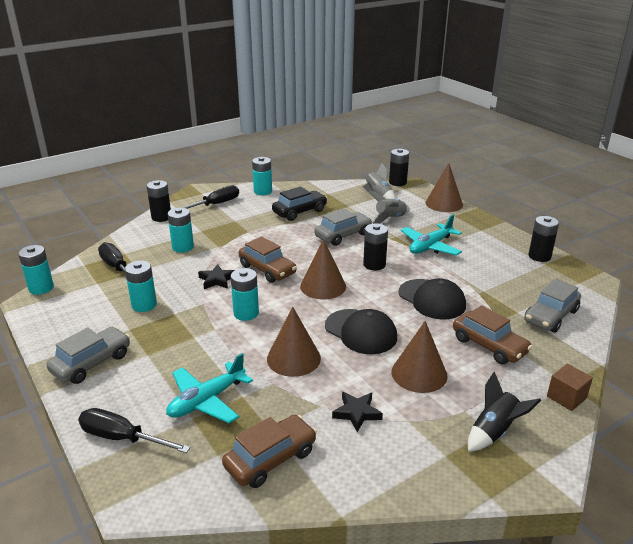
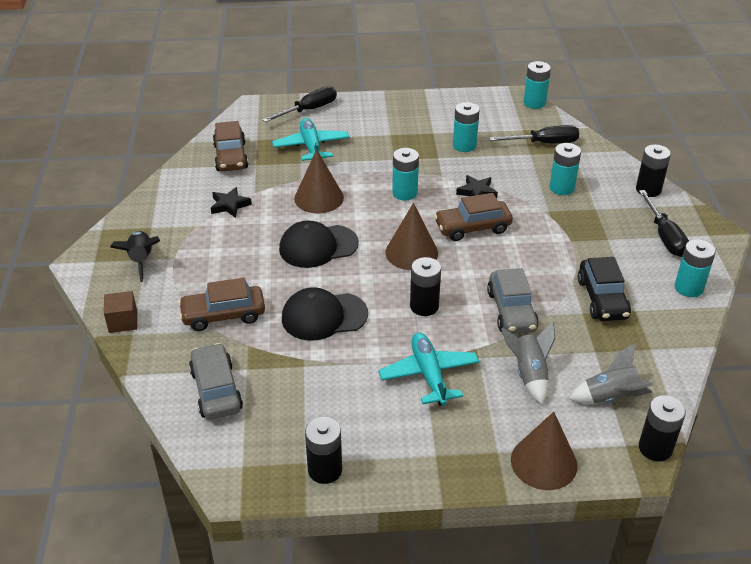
camera: 120 degrees right, 10 degrees up
(91, 363) = (401, 111): grey car -> none
(419, 373) = (235, 254): brown cone -> none

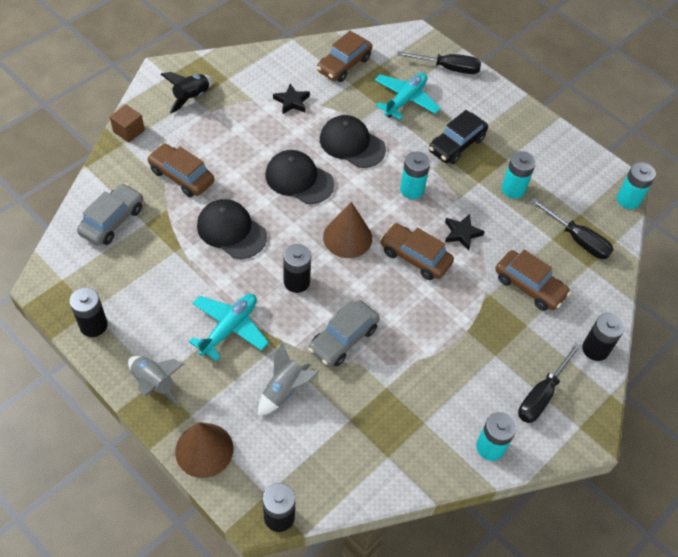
camera: 45 degrees right, 15 degrees up
(319, 198) = (352, 144): brown cone -> black cap
(561, 188) = (529, 286): turquoise battery -> brown car
(602, 299) = (416, 392): black car -> black car (456, 145)
(610, 397) = (307, 457): grey rocket -> grey rocket (154, 384)

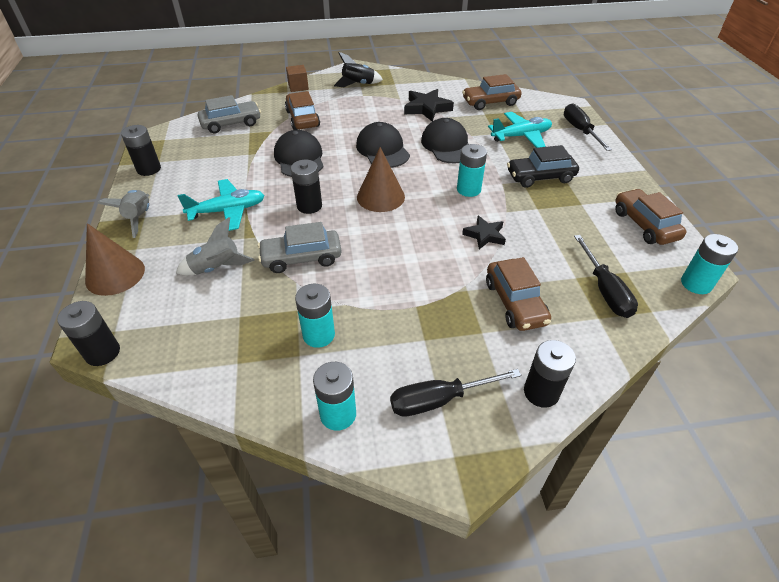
camera: 40 degrees right, 10 degrees down
(292, 102) = (427, 108): black star -> black star, size x1.52
(415, 257) = (424, 233): brown car -> brown car (644, 225)
(448, 68) = (580, 130): black screwdriver -> black screwdriver turned 150 degrees counterclockwise
(513, 189) = (568, 225): turquoise battery -> turquoise battery (318, 335)

